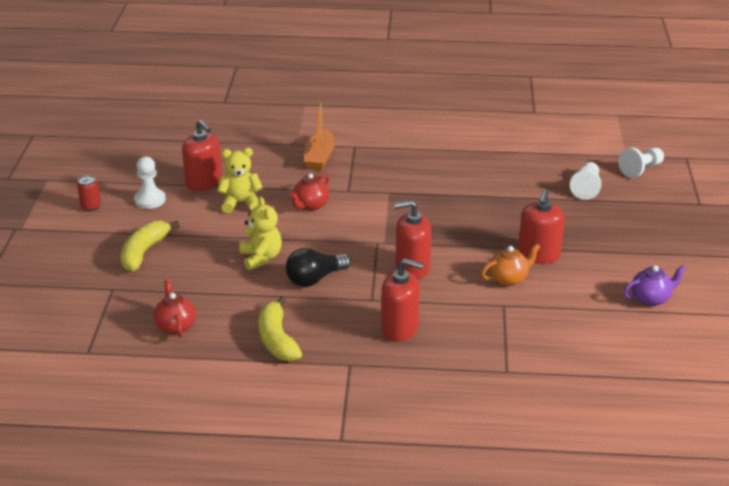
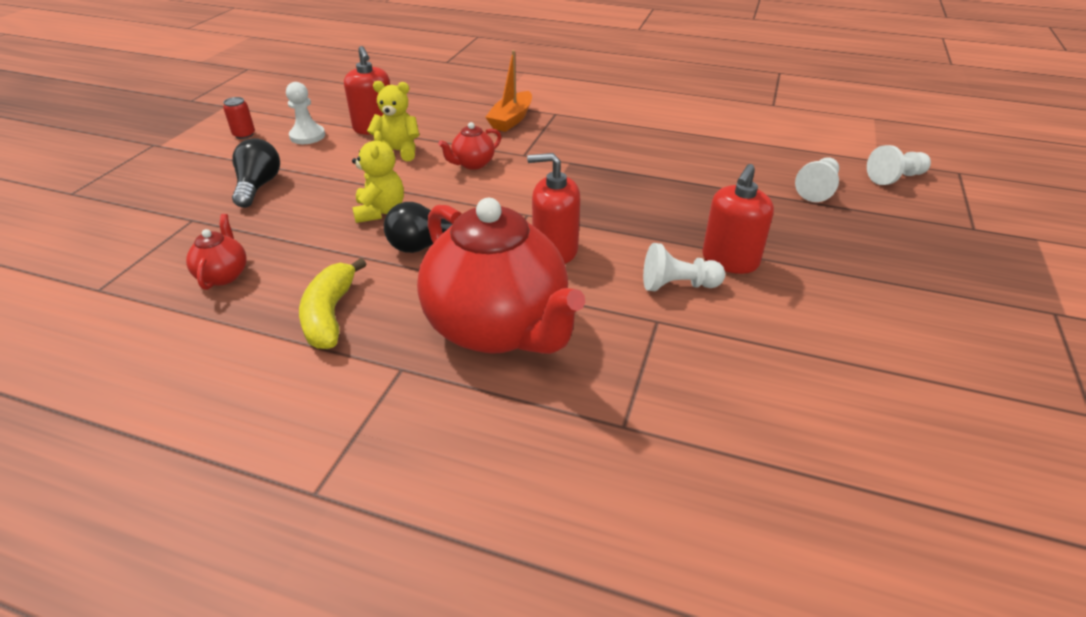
camera: 15 degrees right, 5 degrees up
(144, 252) = (258, 186): yellow banana -> black light bulb
(400, 328) = (498, 328): red soap dispenser -> red teapot
(508, 279) = (677, 285): orange teapot -> white pawn
(651, 299) = (884, 349): purple teapot -> none

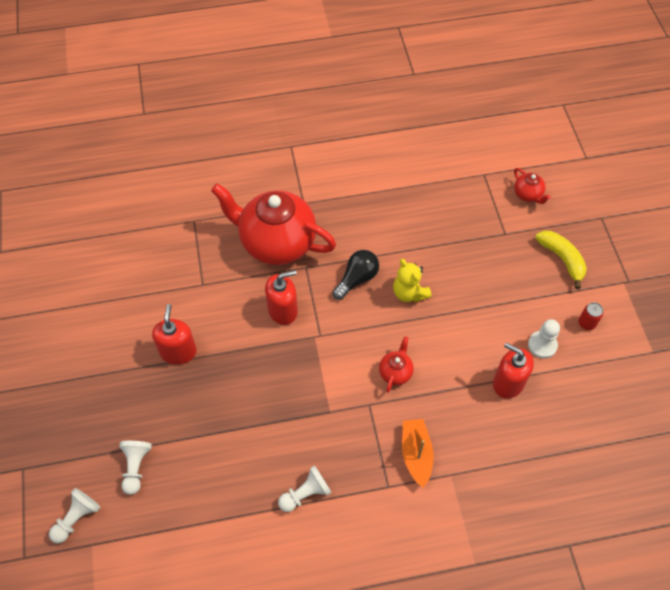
camera: 150 degrees right, 20 degrees up
(223, 275) = (438, 209): red teapot -> red teapot (528, 195)
(258, 186) = (505, 277): black light bulb -> none
(330, 315) = (361, 213): yellow banana -> yellow banana (562, 259)
(398, 151) = (459, 360): yellow teddy bear -> none
(677, 285) = (201, 315): white pawn -> white pawn (305, 494)

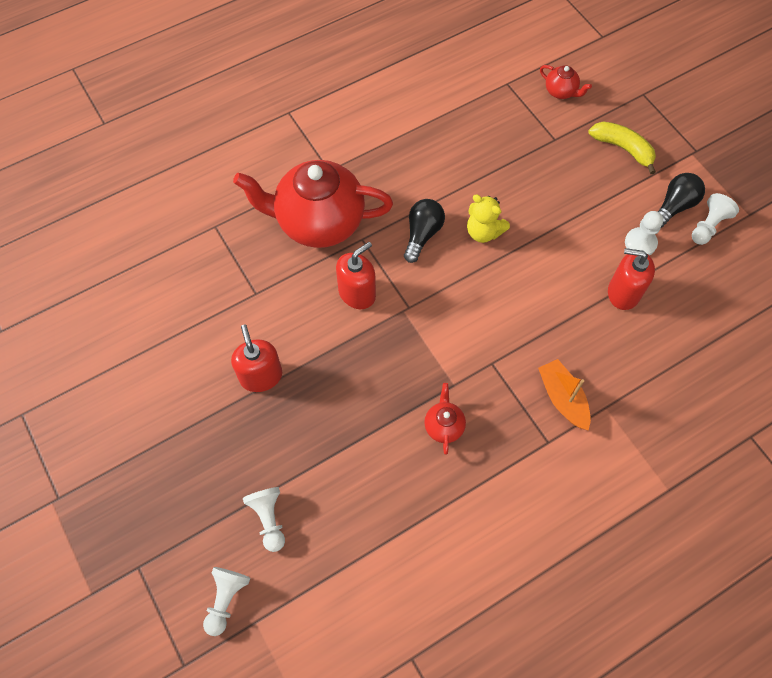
camera: 20 degrees left, 5 degrees up
(305, 494) = (466, 480): white pawn -> white pawn (708, 226)
(395, 372) = (505, 320): red teapot -> red teapot (444, 426)
(587, 323) = (674, 206): red can -> black light bulb

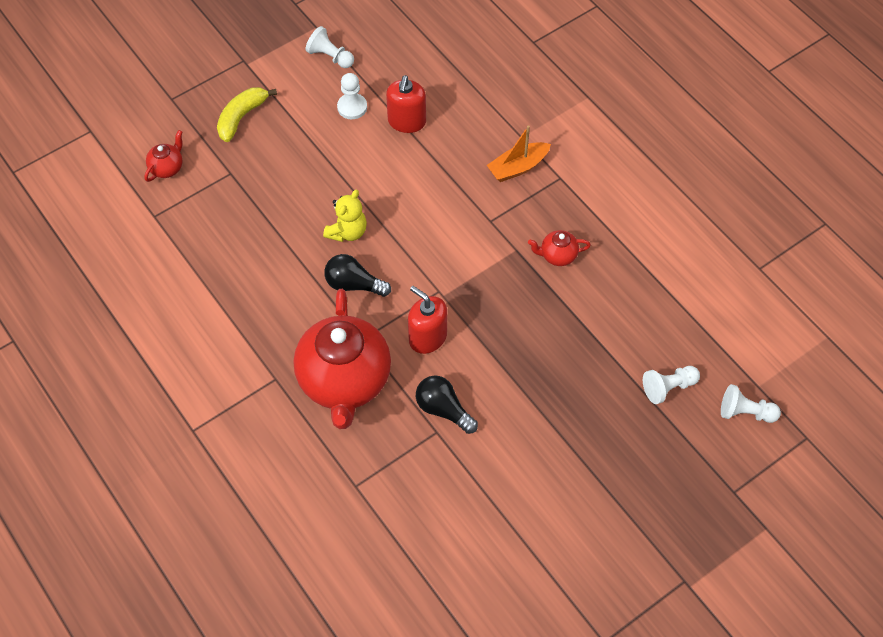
camera: 95 degrees left, 5 degrees down
(261, 376) = (529, 414): red soap dispenser -> none
(674, 206) = (309, 80): black light bulb -> black light bulb (443, 409)

